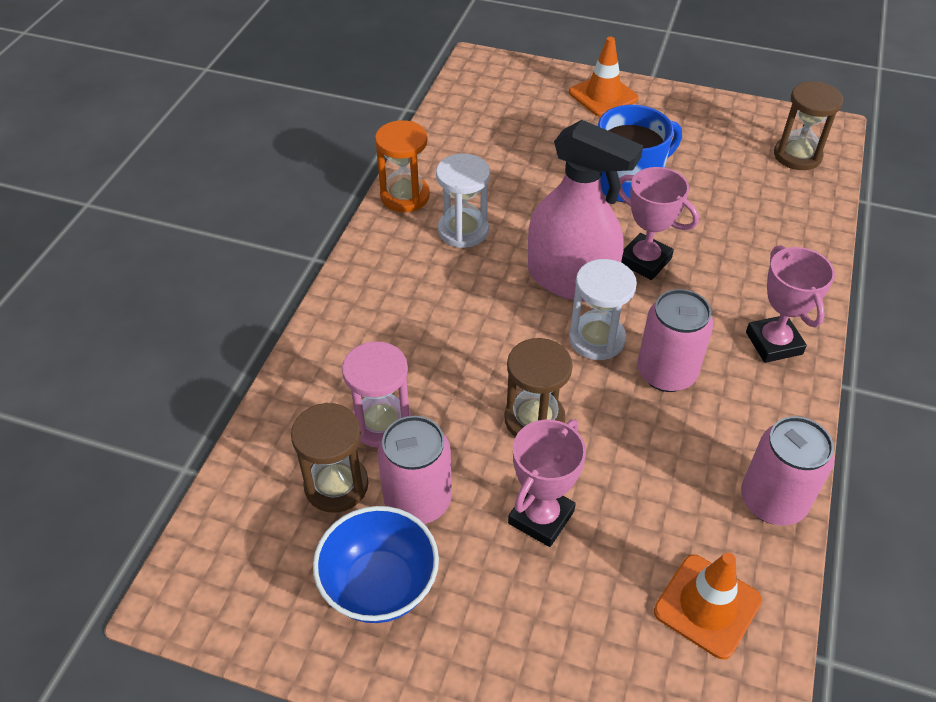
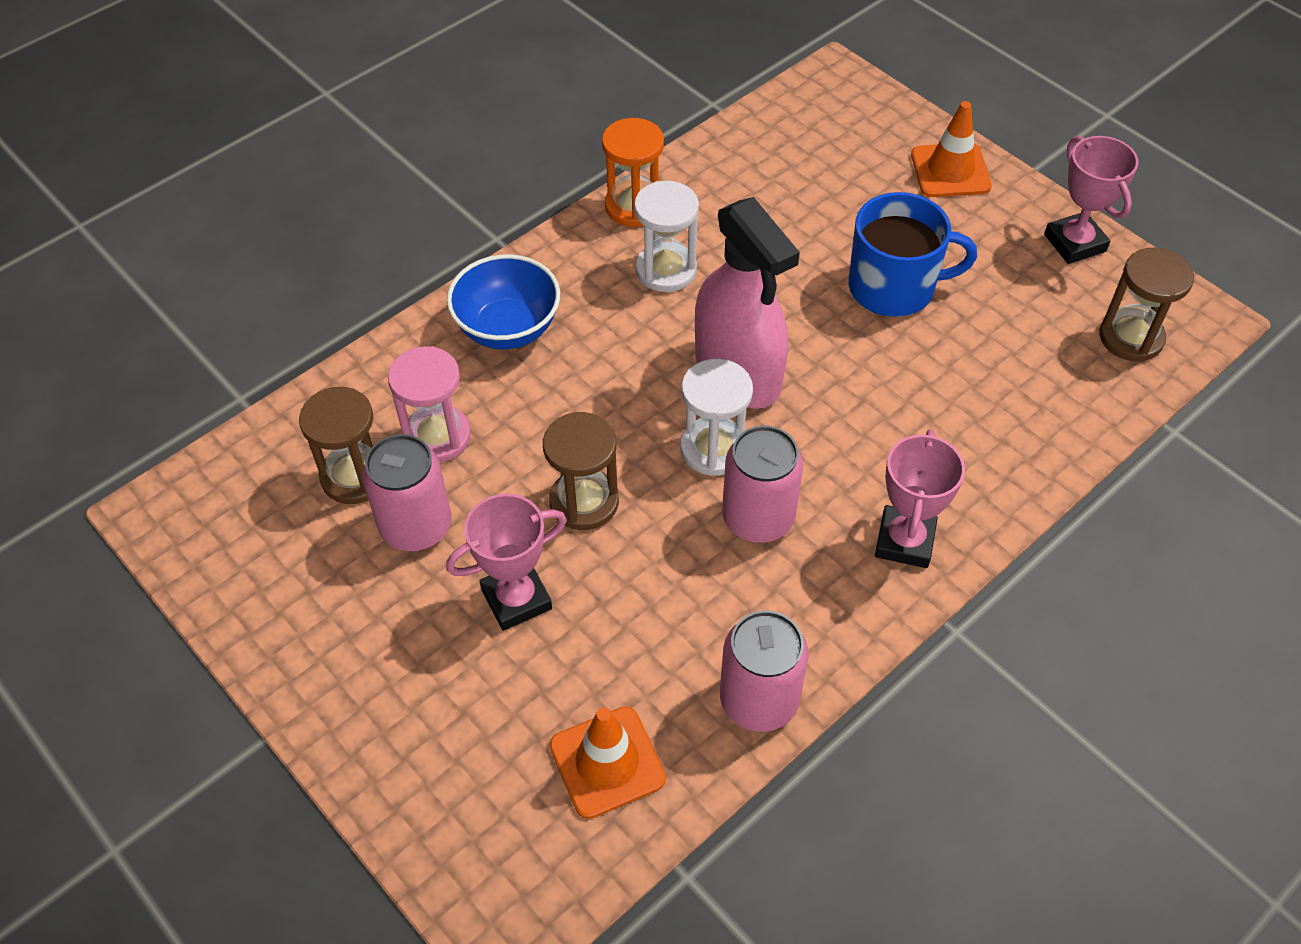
camera: 30 degrees right, 5 degrees up
(379, 585) = (327, 586): blue bowl -> blue bowl (508, 329)
(644, 261) = (836, 386): pink trophy -> pink trophy (1074, 243)

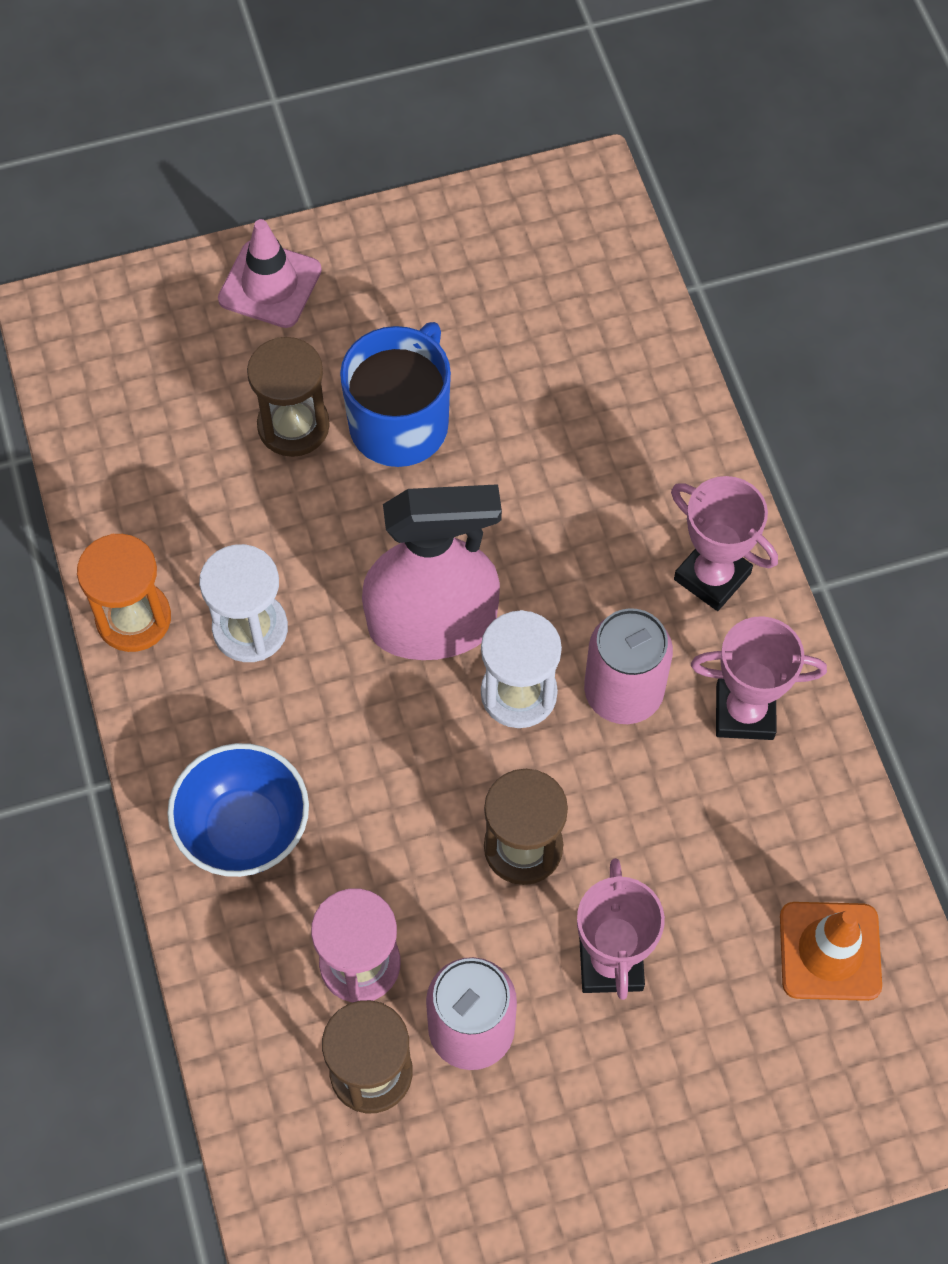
camera: 65 degrees left, 10 degrees up
(759, 700) = (823, 787): pink can -> none
(950, 171) = (270, 284): orange traffic cone -> pink traffic cone
(1074, 243) = (434, 232): pink trophy -> pink trophy (744, 712)
(1131, 337) = (578, 256): brown hourglass -> brown hourglass (293, 426)

